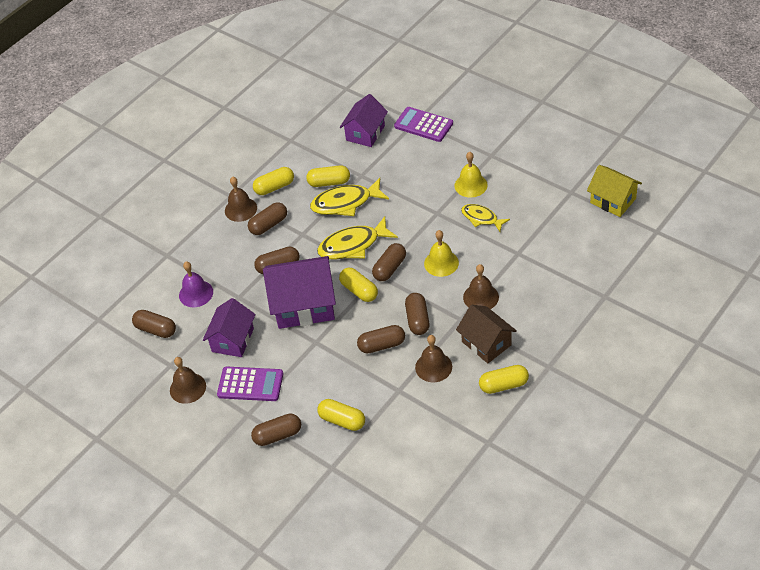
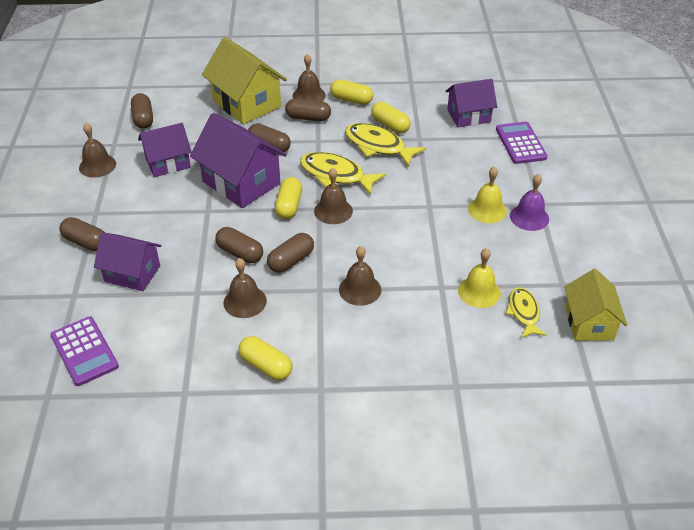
camera: 45 degrees right, 5 degrees down
(196, 293) = (198, 119): purple bell -> purple bell (529, 217)
(209, 253) = (246, 103): none -> yellow house
(250, 384) = (128, 197): purple calculator -> purple calculator (84, 351)
(342, 420) = (132, 273): yellow capsule -> purple house
(389, 268) = (333, 211): brown capsule -> brown bell
(441, 263) = (373, 240): yellow bell -> yellow bell (479, 292)
(481, 218) = (456, 238): yellow fish -> yellow fish (524, 312)
(486, 343) = (307, 324): brown house -> none

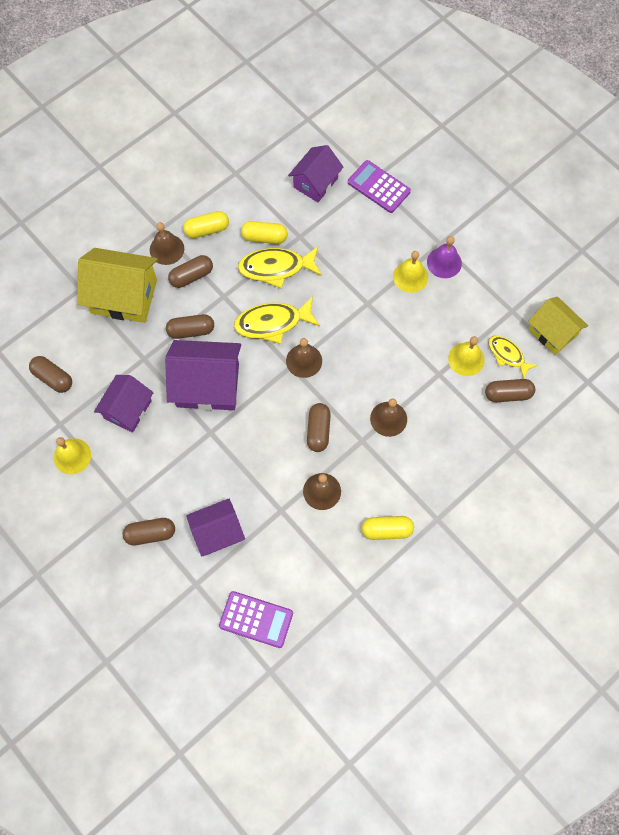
camera: 40 degrees left, 25 degrees up
(97, 165) = (72, 456): brown bell -> yellow bell
(240, 253) = (275, 452): brown capsule -> brown capsule (508, 394)
(289, 206) = (267, 381): yellow capsule -> none

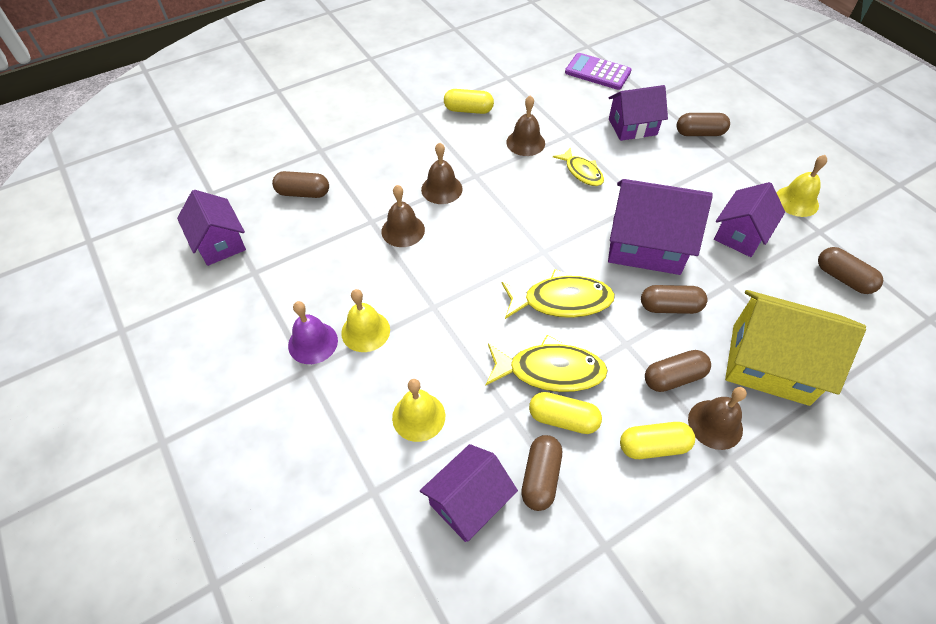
camera: 170 degrees left, 15 degrees down
(304, 361) = (527, 254): brown bell -> brown bell (403, 230)
(318, 430) = (520, 188): brown capsule -> brown capsule (540, 477)
(379, 187) = (366, 476): purple calculator -> none
(466, 359) = (334, 230): yellow bell -> yellow bell (418, 416)
(507, 355) = (284, 228): yellow fish -> yellow fish (582, 172)
(552, 332) = (219, 243): yellow house -> purple house

